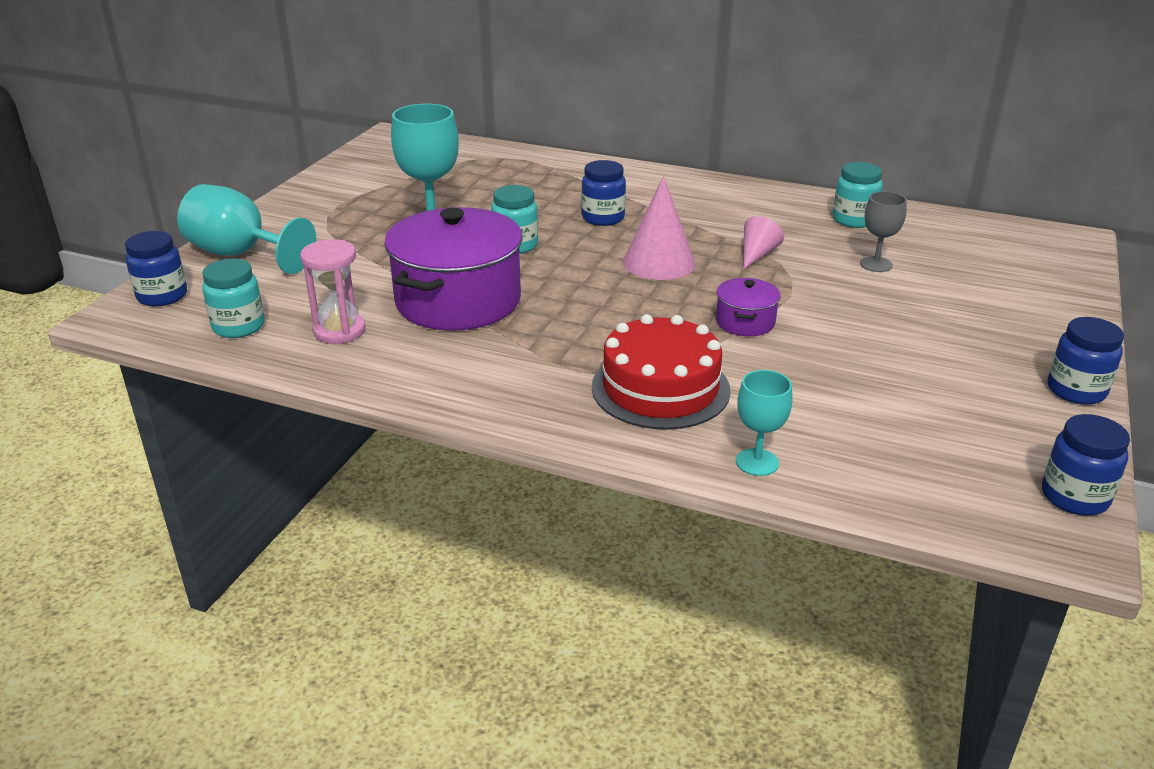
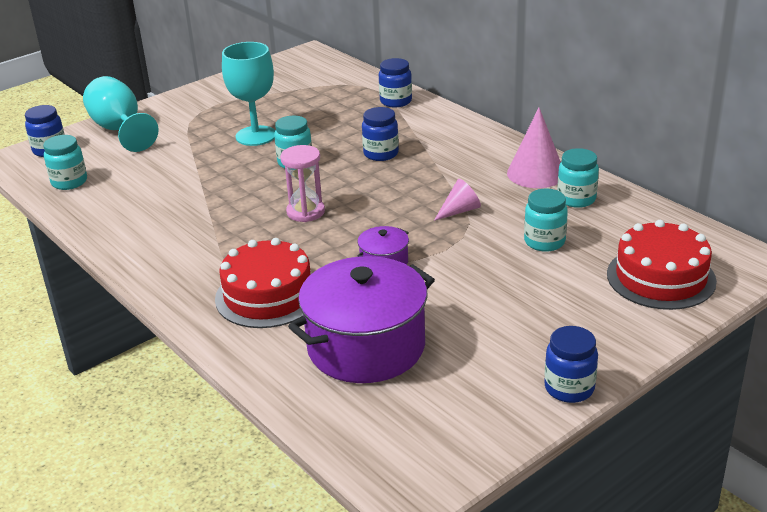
camera: 30 degrees right, 0 degrees up
(339, 331) = (121, 200): pink hourglass -> pink hourglass (305, 212)
(458, 301) = (212, 196): purple pot -> purple pot (366, 347)
(659, 262) = (379, 200): pink cone -> pink cone (536, 173)
(757, 462) = (268, 365): turquoise goblet -> none
(876, 264) = (544, 242): grey goblet -> turquoise jar
(1018, 271) = (661, 277): none -> red cake
(1074, 497) = (455, 463): blue jar -> blue jar (396, 101)

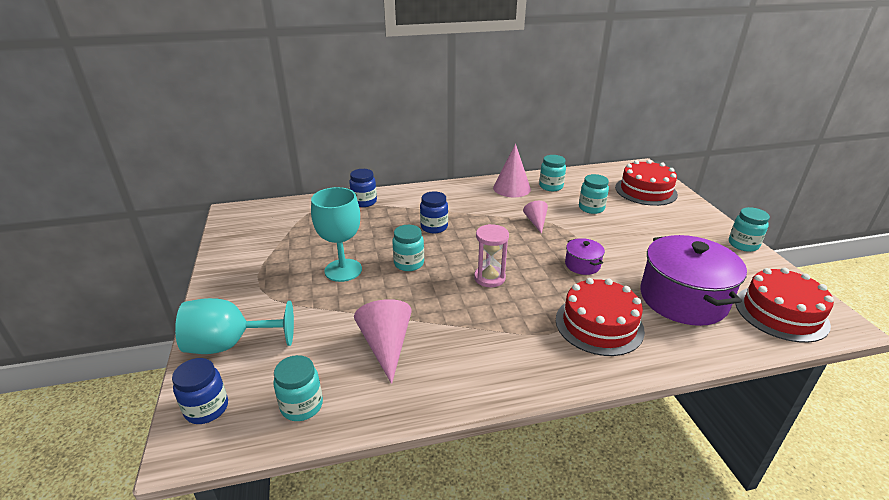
camera: 65 degrees left, 0 degrees up
(159, 192) = (386, 346): none -> pink cone
(395, 432) = (781, 313): none -> red cake
(569, 388) = (743, 244): blue jar -> turquoise jar

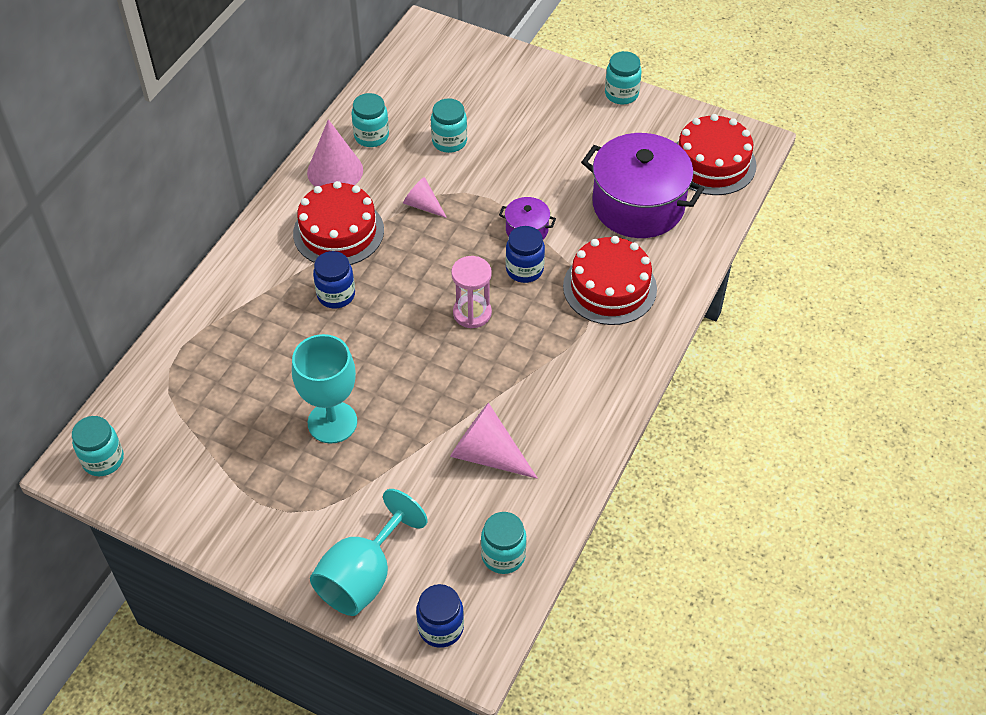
camera: 50 degrees left, 20 degrees up
(364, 202) = (205, 323): blue jar -> blue jar (524, 269)
(409, 263) = (380, 360): turquoise jar -> turquoise jar (103, 460)
(646, 191) = (469, 71): red cake -> red cake (338, 232)

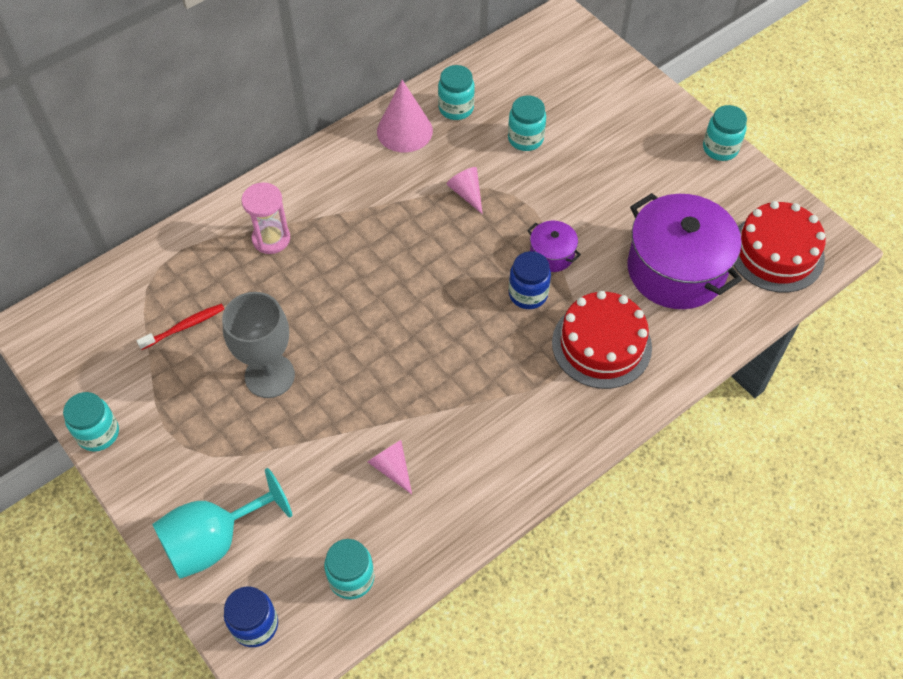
camera: 25 degrees right, 5 degrees up
(103, 460) = (59, 330): turquoise jar -> turquoise jar (98, 433)
(226, 411) = (184, 326): none -> red toothbrush
(332, 422) = (269, 376): turquoise goblet -> grey goblet
(336, 295) = (340, 252): blue jar -> none
(338, 232) = (376, 191): red cake -> none
(472, 313) = (454, 319): pink hourglass -> pink hourglass (271, 239)
(487, 454) = (392, 468): pink cone -> pink cone, size x0.59

